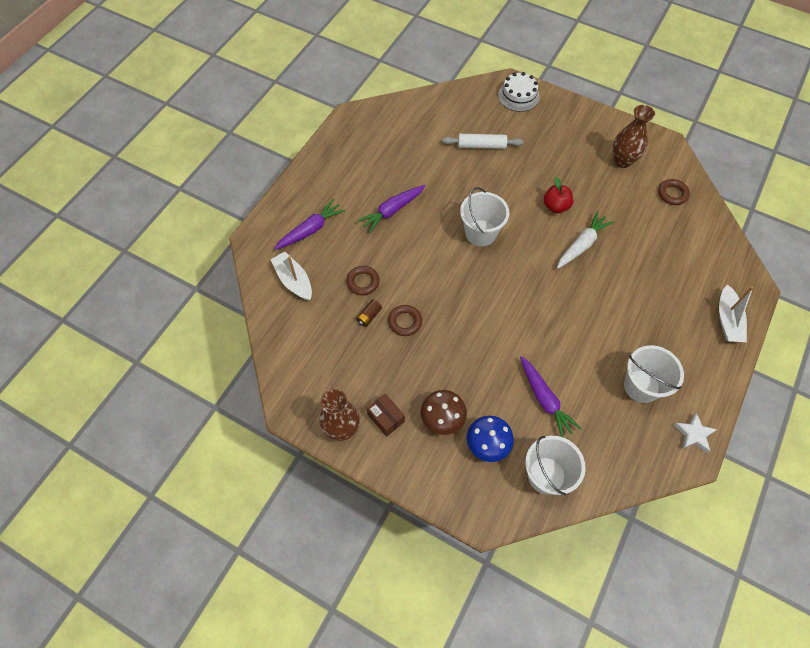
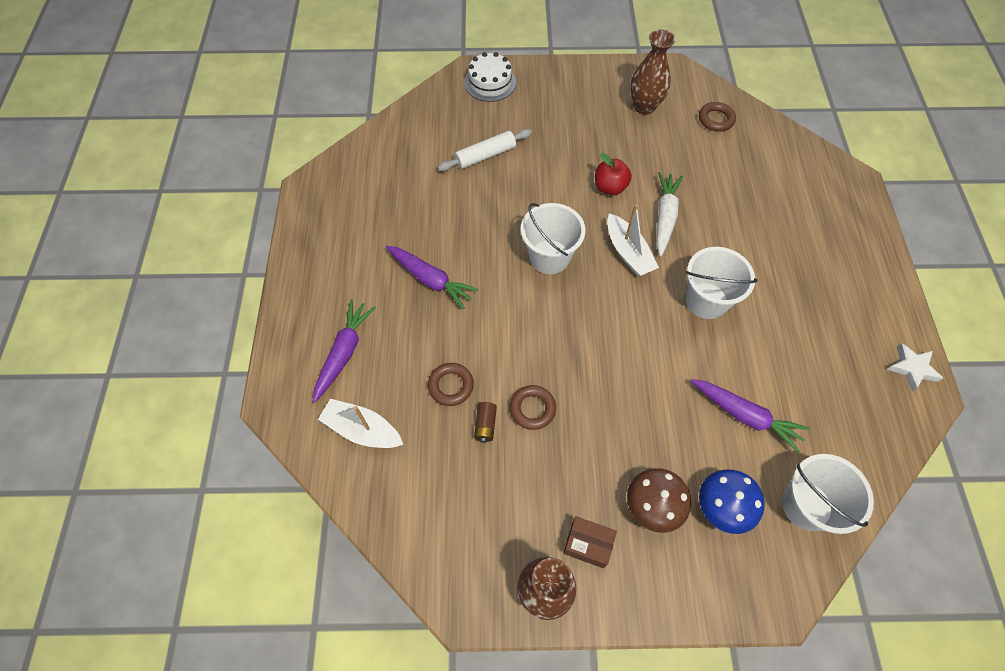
camera: 30 degrees left, 0 degrees up
(392, 211) = (431, 280): purple carrot -> purple carrot turned 75 degrees counterclockwise
(641, 386) = (828, 343): white bucket -> white bucket (706, 300)
(727, 320) = (857, 227): white boat -> white boat (628, 252)

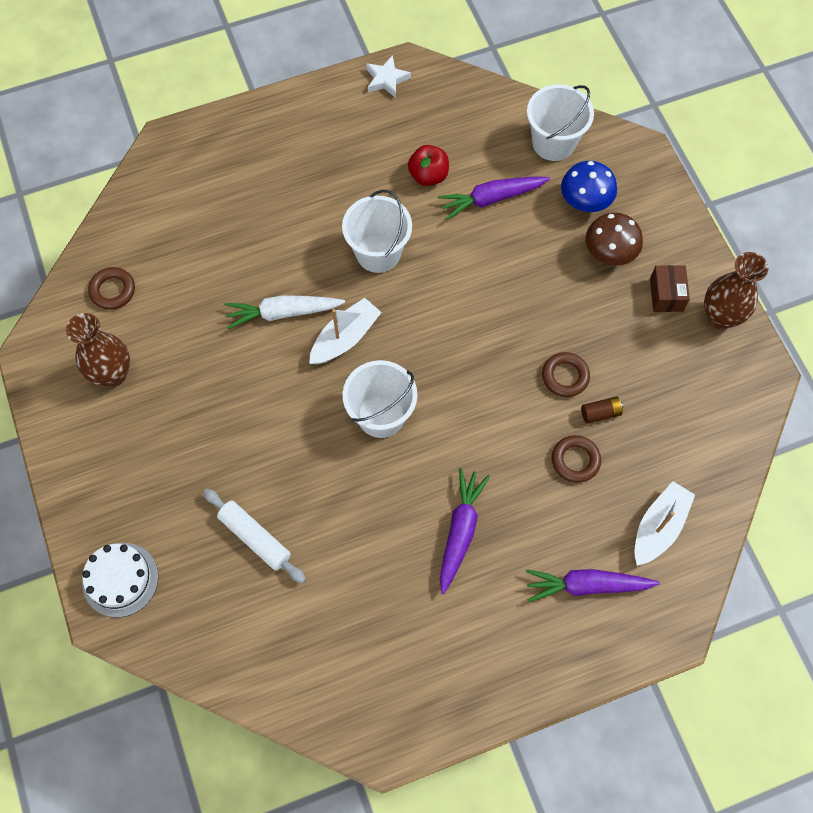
camera: 110 degrees left, 5 degrees up
(362, 430) = (659, 527): white boat -> white boat turned 150 degrees counterclockwise
(610, 187) = (259, 379): red apple -> red apple (428, 175)
(745, 416) = (491, 199): purple carrot -> purple carrot turned 120 degrees counterclockwise

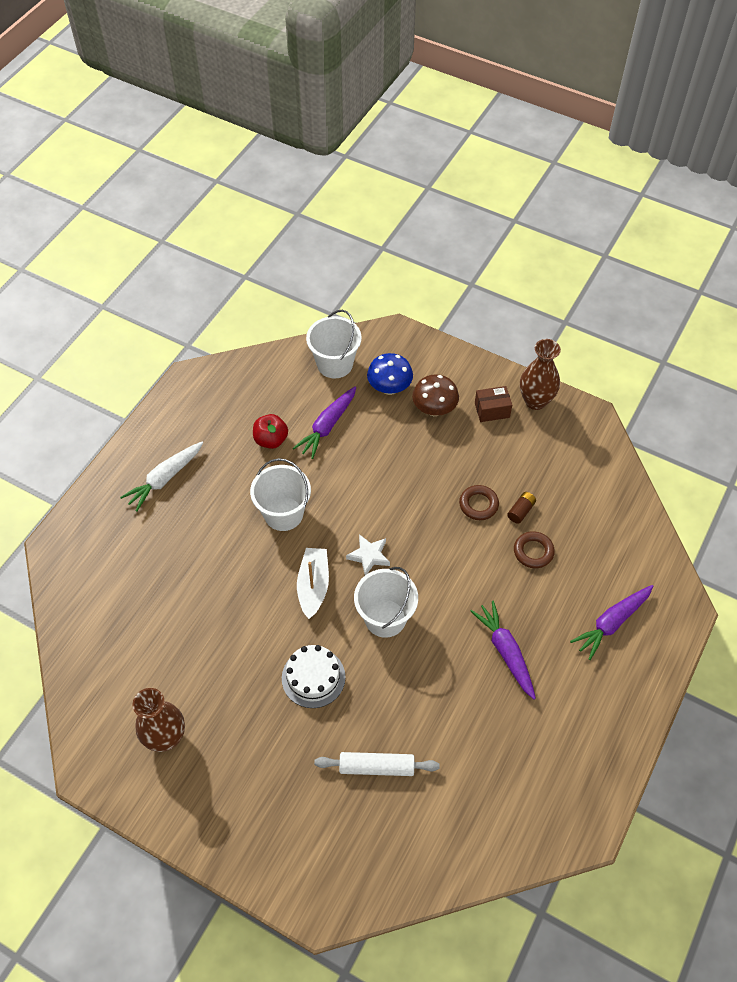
camera: 40 degrees left, 10 degrees down
(113, 290) = (110, 679): brown ring -> none
(120, 579) = (308, 876): white cake -> white cake (313, 677)
(283, 313) = (254, 601): white carrot -> white carrot (164, 479)
(386, 79) = (182, 396): white star -> white star (369, 556)
(659, 527) = (618, 553): white boat -> none
(666, 295) = (492, 410): brown box -> brown box turned 60 degrees counterclockwise

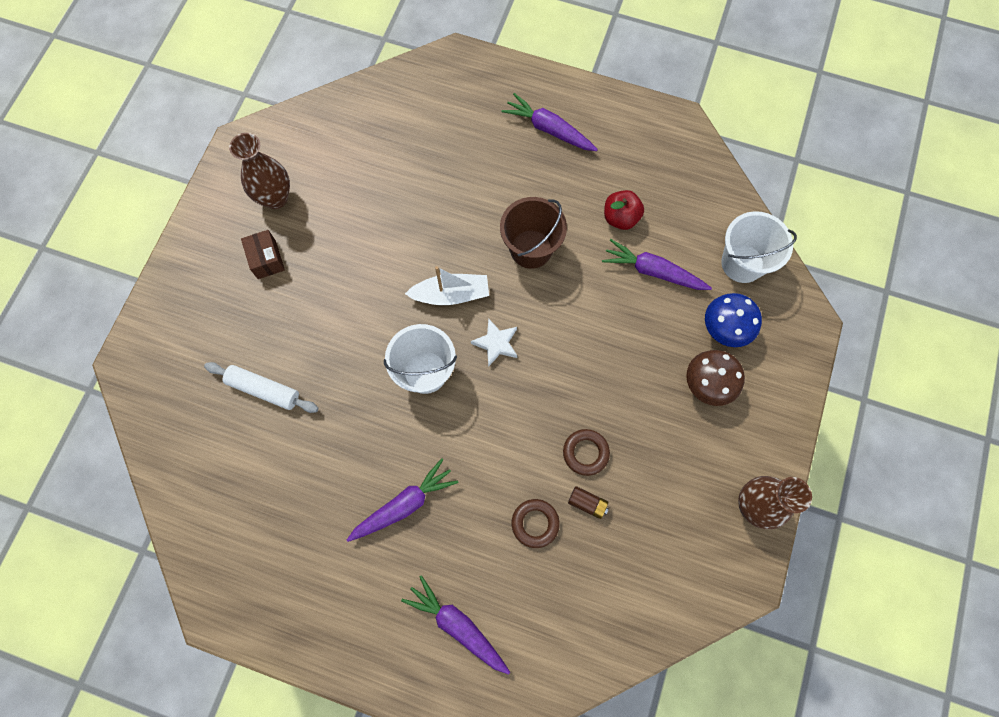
camera: 80 degrees right, 15 degrees up
(164, 479) = (549, 129): white carrot -> purple carrot
(283, 514) = (531, 249): white bucket -> brown bucket
(313, 677) = (350, 314): white cake -> none
(376, 767) = (264, 389): white rolling pin -> white rolling pin turned 60 degrees counterclockwise
(492, 410) = (724, 453): brown box -> brown box (266, 259)

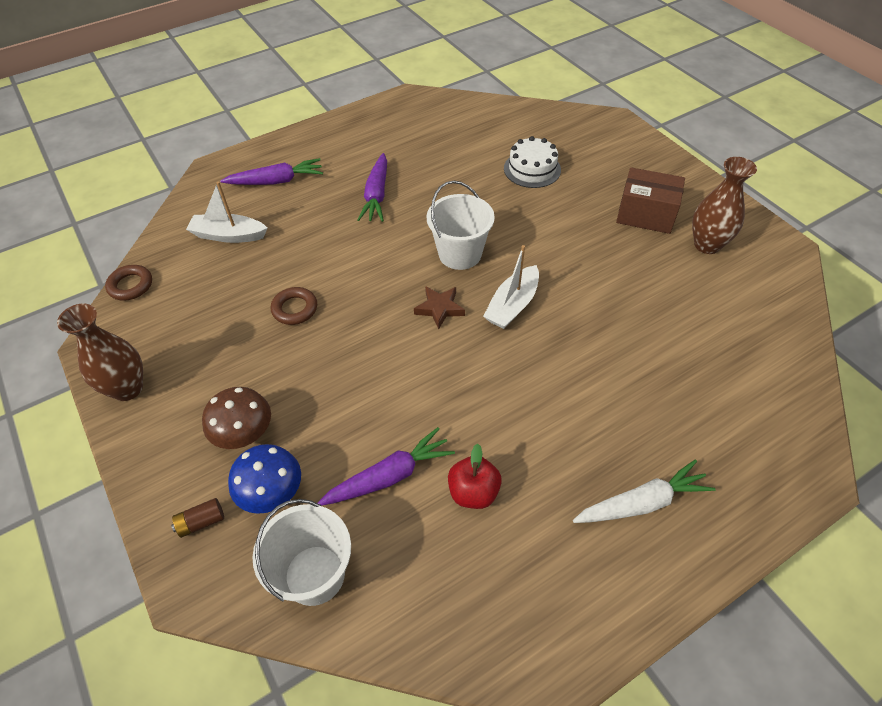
camera: 130 degrees right, 20 degrees down
(264, 389) = (532, 169): white rolling pin -> white cake
(266, 259) = (645, 215): brown box -> brown box, size x1.55
(496, 343) = (439, 308): white star -> brown star
(531, 249) = (506, 389): brown bucket -> none
(535, 523) = (285, 250): brown ring -> brown ring (131, 285)
(549, 129) = (642, 503): purple carrot -> white carrot
(559, 595) = (228, 235): none -> white boat
(587, 503) = (261, 286): brown battery -> brown battery (201, 522)

